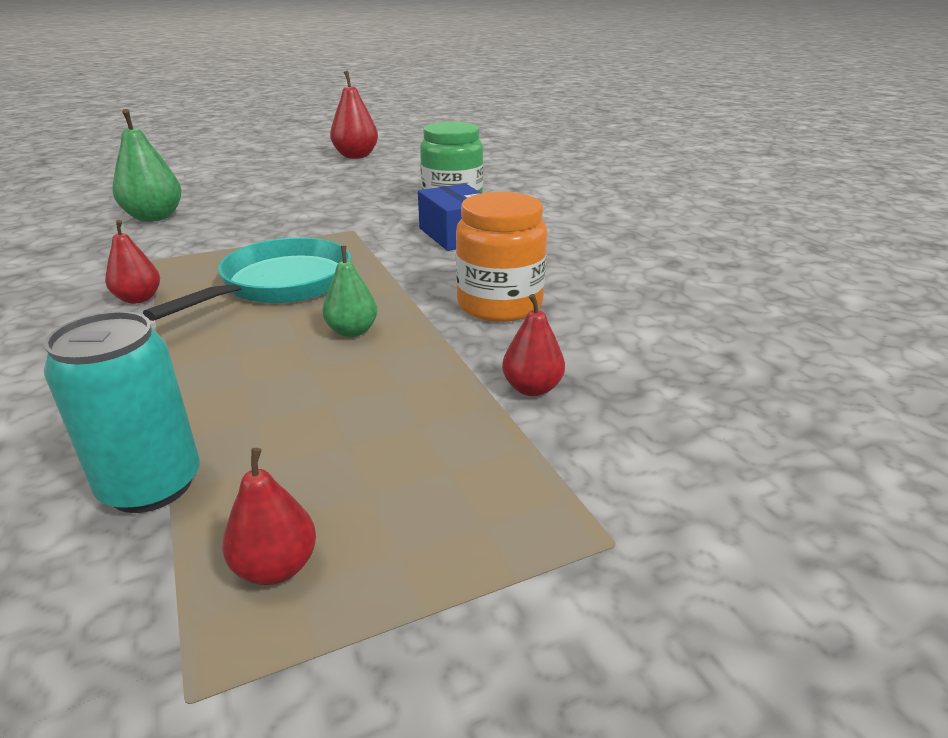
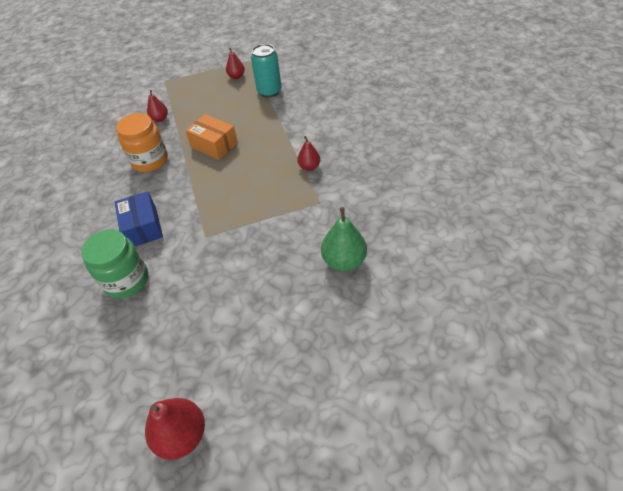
camera: 170 degrees left, 20 degrees up
(280, 285) = (245, 176): turquoise pan -> none
(352, 331) = (214, 145): green pear -> orange box

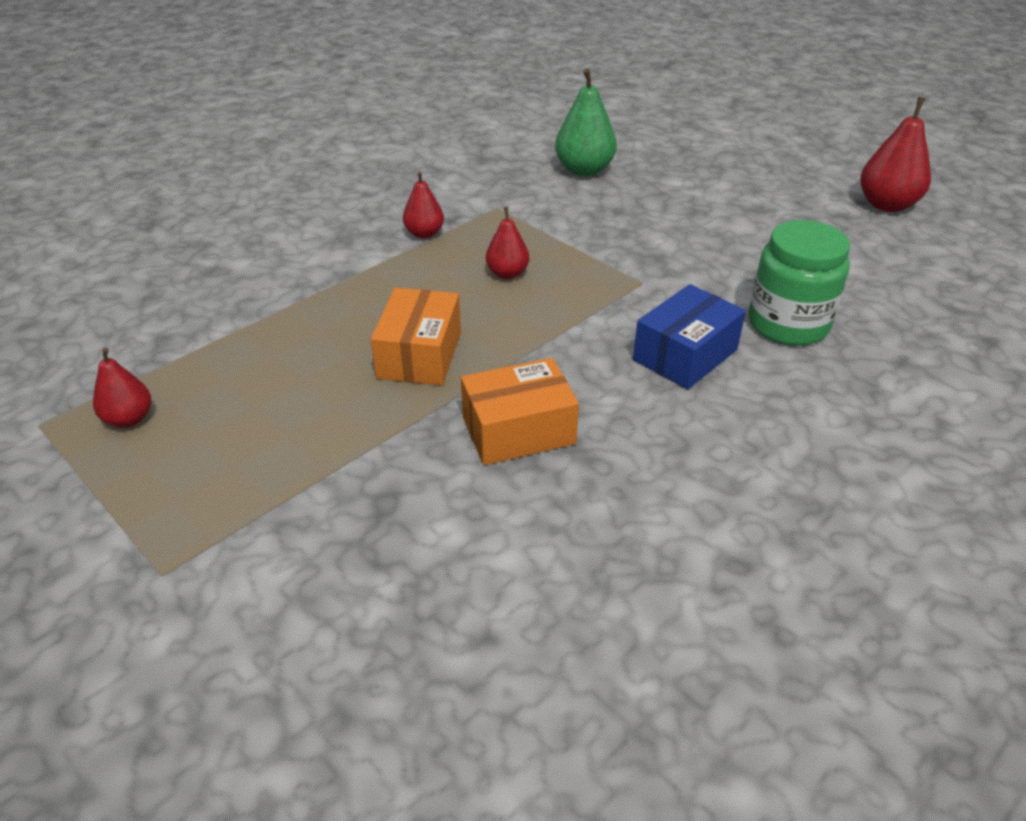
camera: 120 degrees left, 10 degrees down
(150, 160) = (518, 430): orange jar -> orange box
(160, 119) = (361, 488): red pear -> red pear (507, 274)
(269, 91) = (196, 342): turquoise can -> none

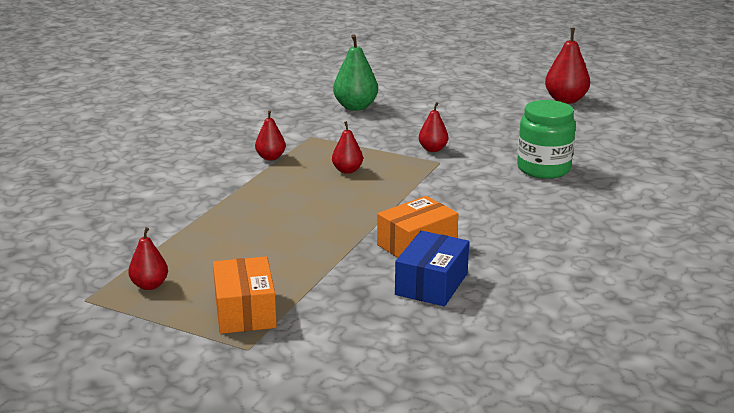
camera: 20 degrees left, 15 degrees down
(419, 355) = (323, 220): orange box -> orange box (245, 311)
(645, 259) = (433, 149): none -> red pear
(685, 355) = (492, 193): blue box -> blue box (431, 284)

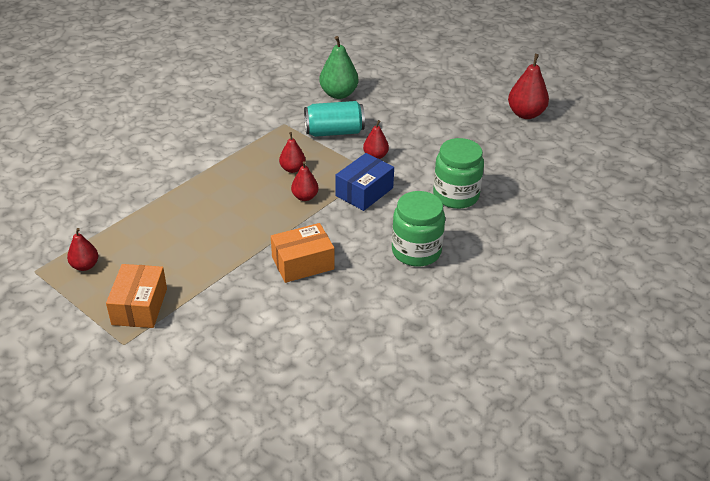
camera: 15 degrees right, 15 degrees up
(270, 157) = (239, 143): red pear -> red pear (305, 197)
(372, 136) = (334, 132): none -> turquoise can
(431, 284) = (291, 307): blue box -> blue box (364, 192)
(536, 217) = (416, 251): none -> green jar

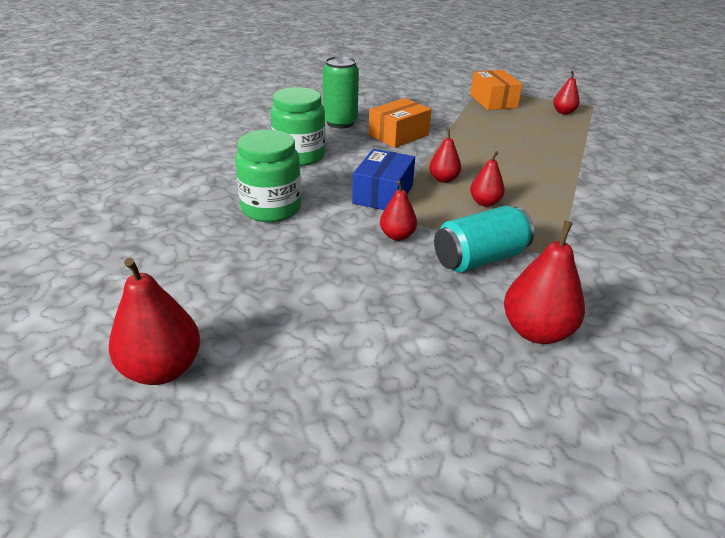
camera: 160 degrees right, 5 degrees down
(338, 94) = (536, 331): green pear -> red pear
(353, 299) = (340, 123): none -> green can

